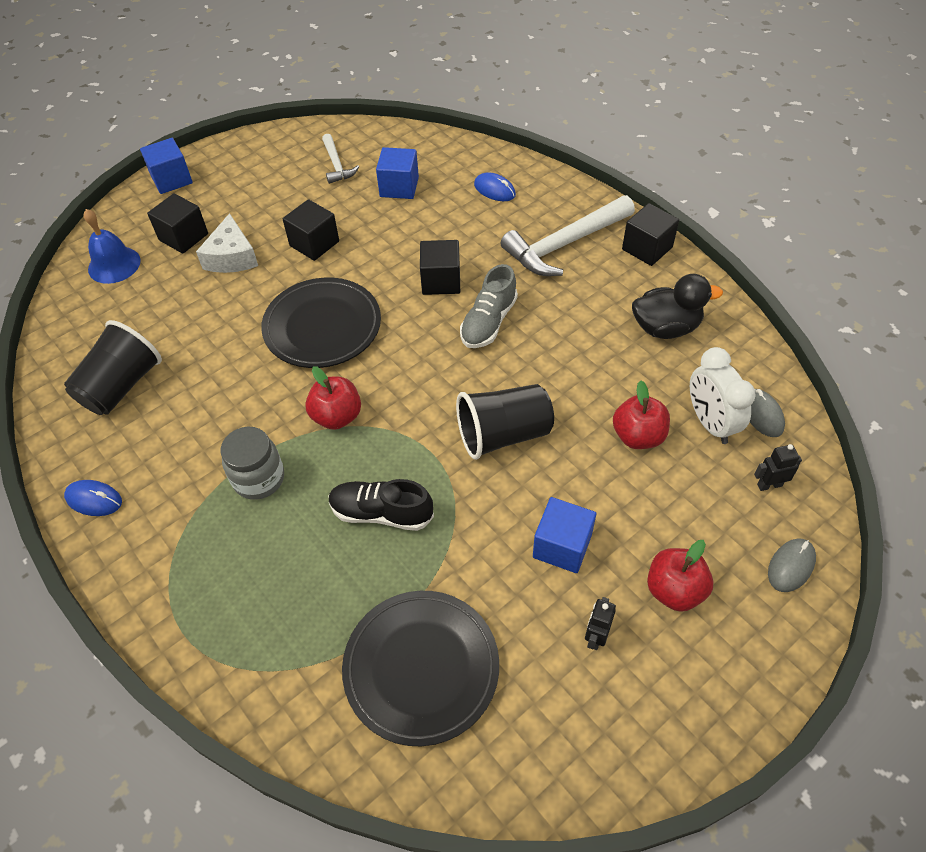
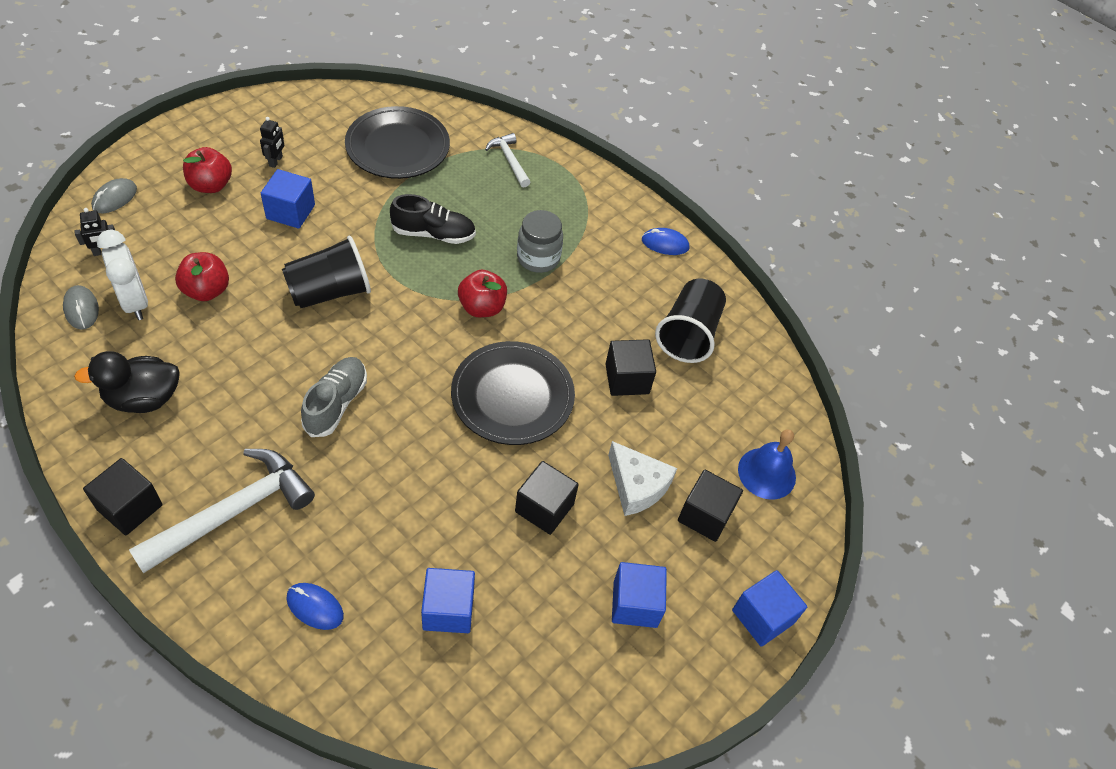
camera: 165 degrees right, 0 degrees up
(232, 257) = (637, 486): white cheese -> white cheese turned 150 degrees clockwise
(262, 187) = (635, 604): none -> blue cube
(337, 165) = (542, 653): white hammer -> white hammer (509, 160)
(441, 281) = (388, 455): black cube -> black cube (627, 379)

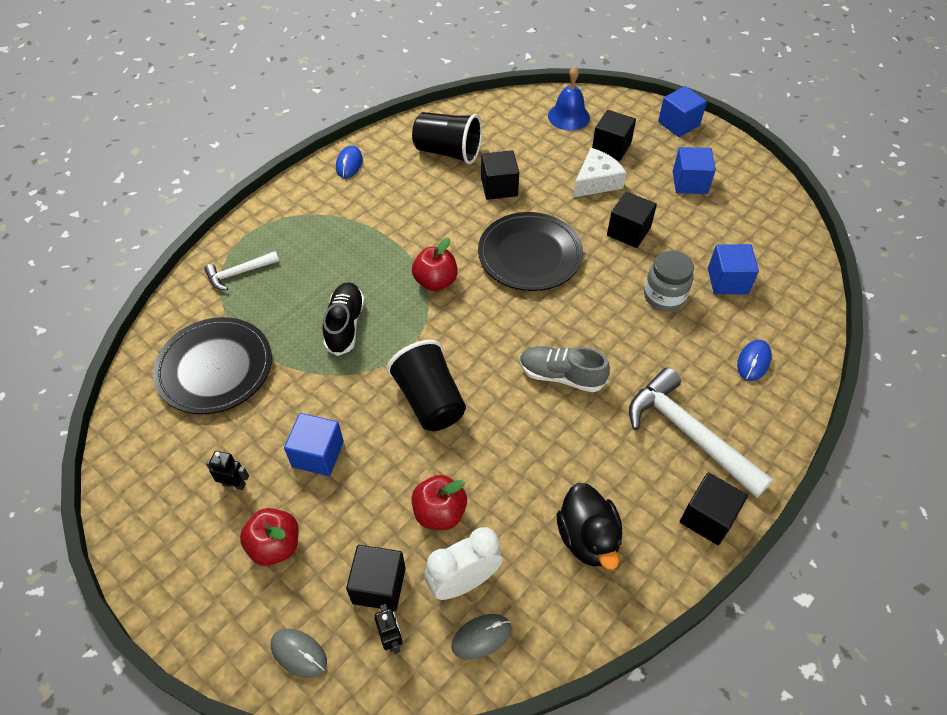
camera: 85 degrees left, 0 degrees up
(152, 246) = (379, 585): none -> black cube
(538, 258) = (372, 246): grey jar -> grey jar (664, 296)

